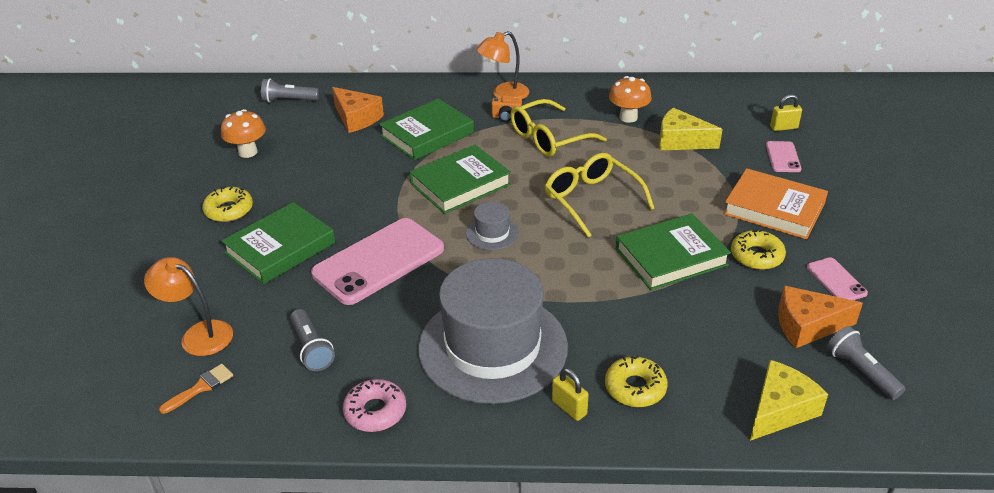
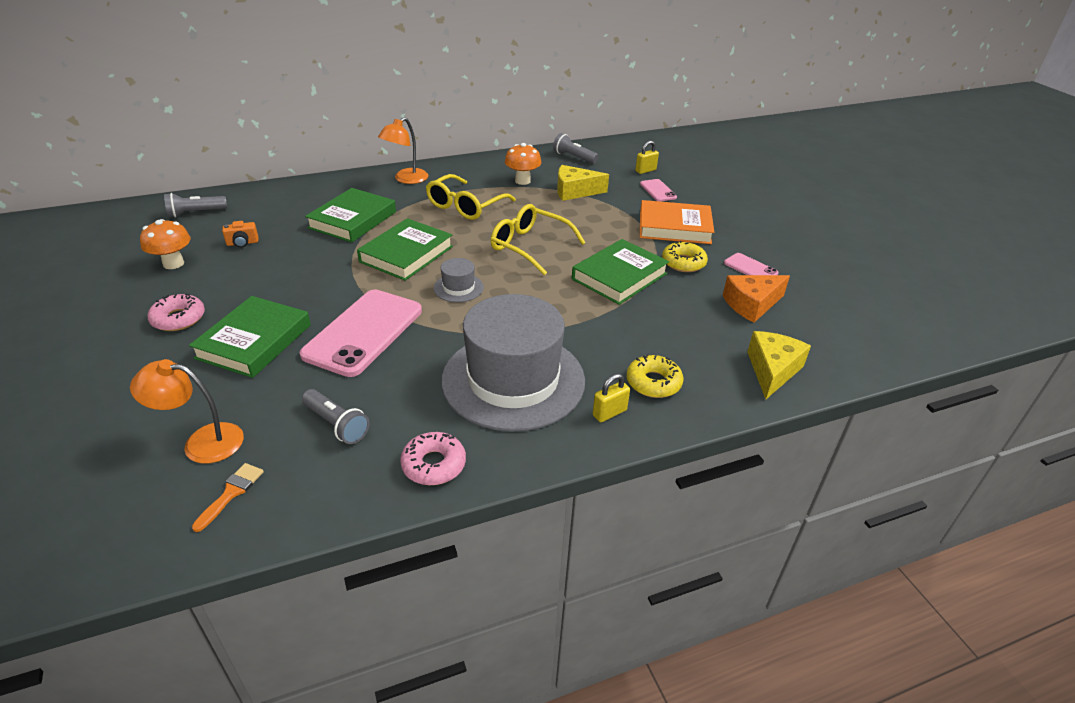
camera: 25 degrees left, 0 degrees up
(229, 210) = (178, 319): yellow donut -> pink donut
(356, 118) = (275, 217): orange cheese -> none
(506, 117) = (418, 196): orange camera -> orange camera (242, 243)
(569, 408) = (609, 413): yellow padlock -> yellow padlock turned 60 degrees counterclockwise
(860, 371) = (809, 328): grey flashlight -> grey flashlight (573, 157)

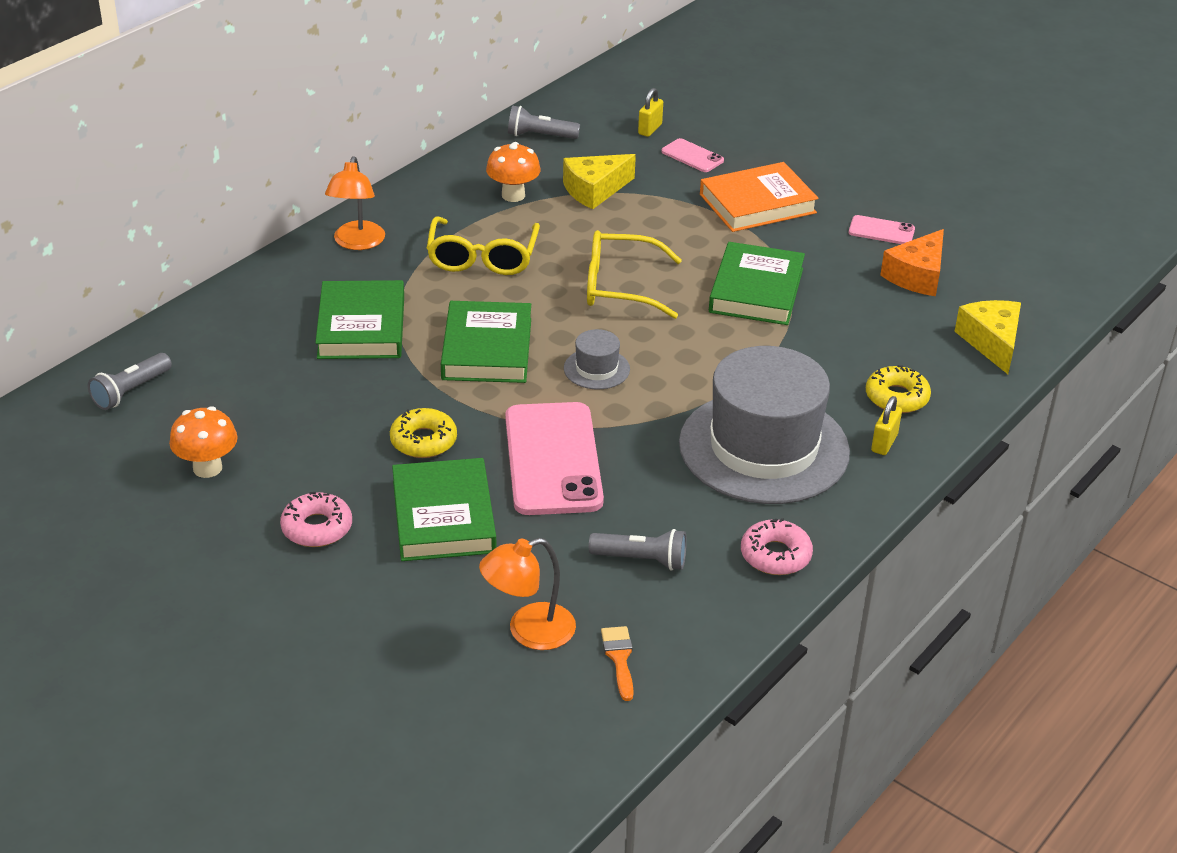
camera: 30 degrees left, 0 degrees up
(242, 243) = (259, 409): orange camera -> none
(683, 263) = (807, 248): yellow donut -> yellow donut (423, 441)

